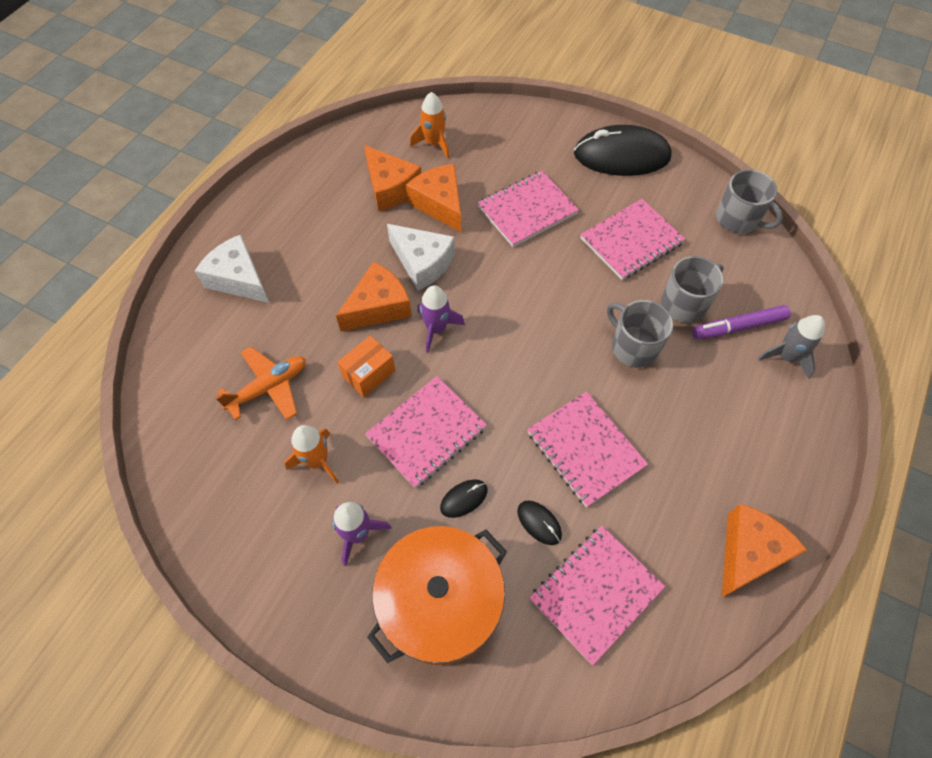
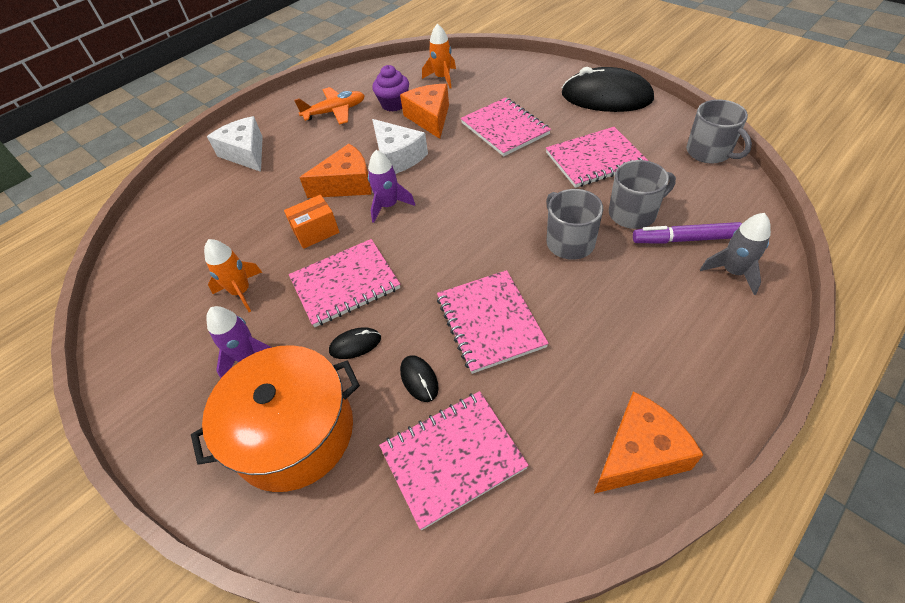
camera: 20 degrees right, 10 degrees down
(269, 387) = (230, 231): orange plane -> orange plane (335, 112)
(390, 188) = (394, 104): orange cheese -> purple cupcake
(527, 210) = (504, 128): pink notebook -> pink notebook turned 75 degrees clockwise

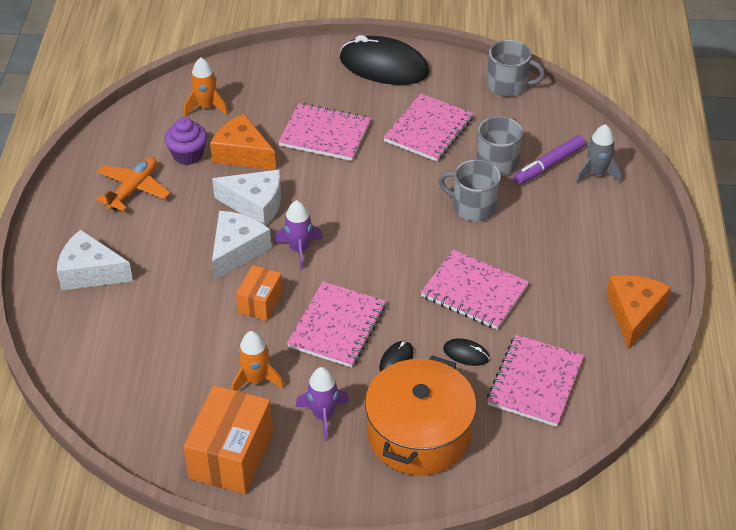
camera: 45 degrees left, 5 degrees down
(152, 344) = (231, 456): none -> orange box
(346, 184) = (237, 251): orange cheese -> white cheese
(606, 97) = (384, 66): black mouse -> black mouse turned 45 degrees clockwise

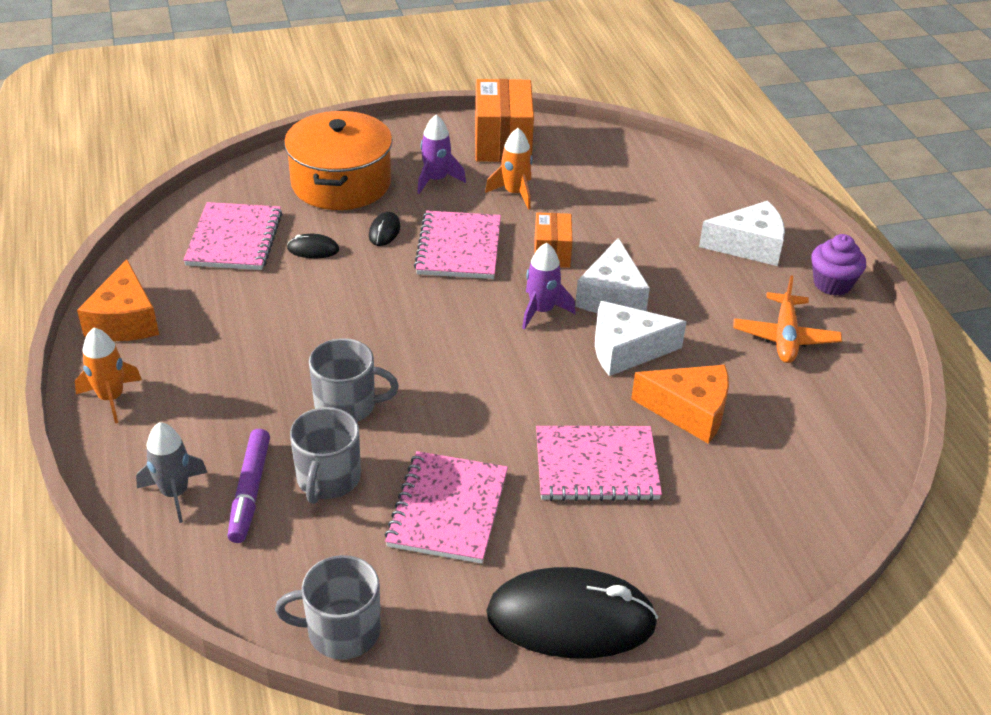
camera: 160 degrees right, 5 degrees down
(188, 155) = (757, 394): purple cupcake -> purple cupcake (832, 284)
(206, 106) = (792, 471): orange rocket -> orange rocket (111, 398)
(474, 292) = (319, 307): pink notebook -> none
(549, 165) = (250, 491): purple marker -> purple marker turned 150 degrees clockwise

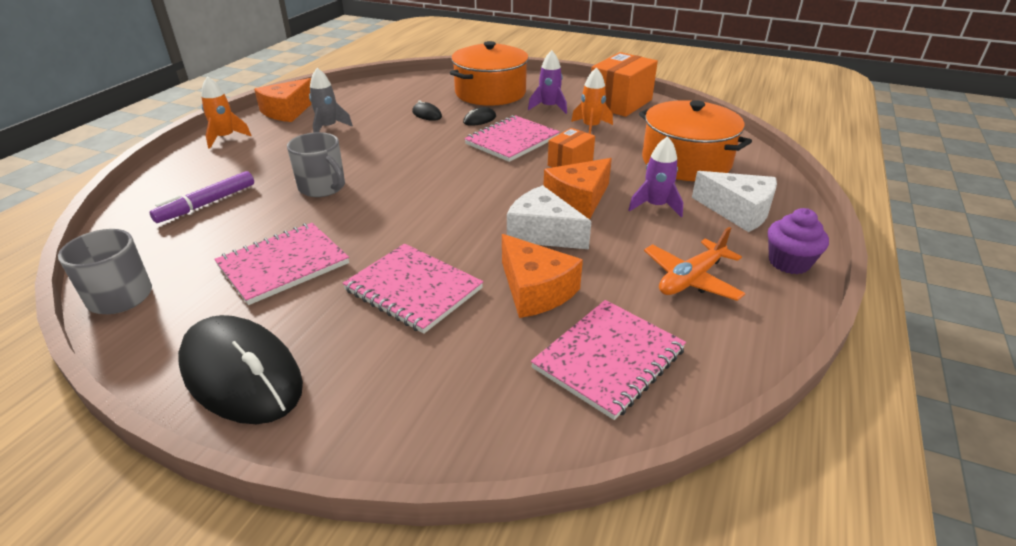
camera: 40 degrees right, 5 degrees down
(175, 493) = (175, 188): grey rocket -> grey rocket (328, 128)
(234, 239) = (394, 98): pink notebook -> pink notebook (608, 359)
(328, 479) = (251, 216): grey mug -> none
(541, 311) = (515, 189): purple rocket -> purple rocket (655, 206)
(612, 296) = (578, 199): white cheese -> orange cheese
(650, 203) = (686, 161): none -> orange pot

